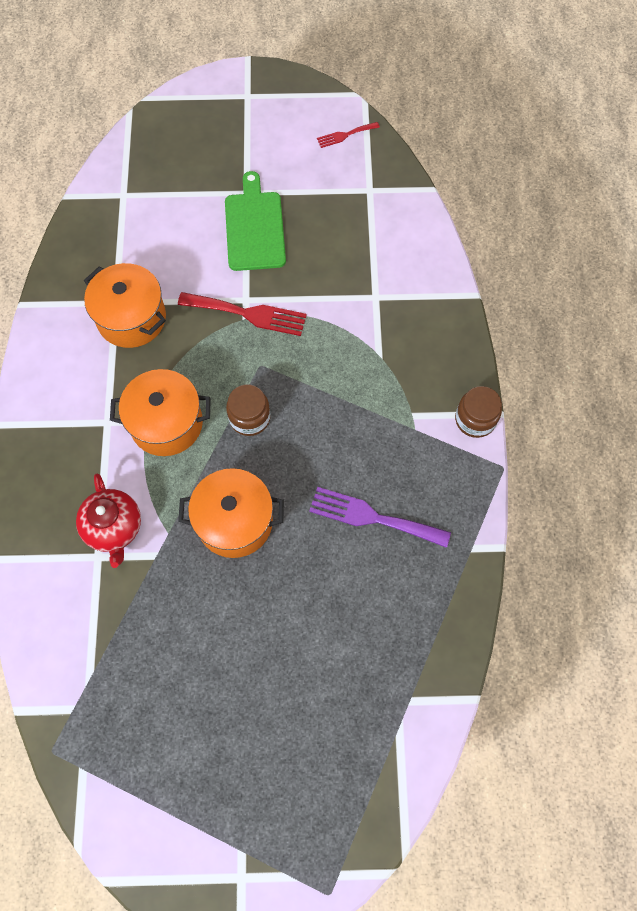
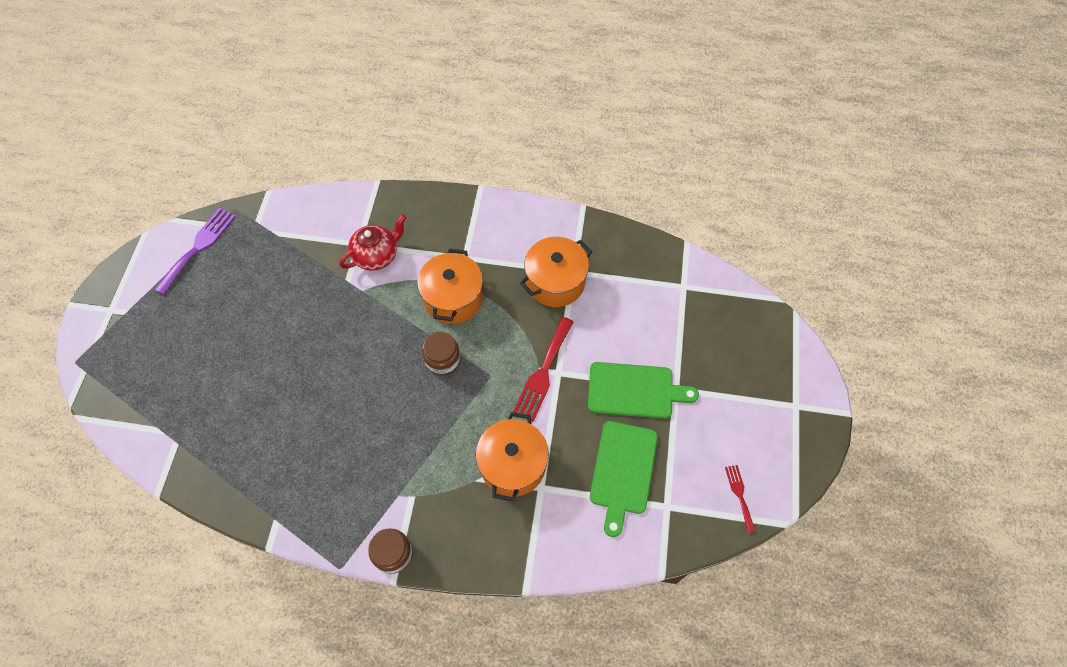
camera: 100 degrees right, 5 degrees down
(114, 528) = (377, 255): red teapot -> red teapot turned 150 degrees clockwise
(235, 521) = (357, 337): orange pot -> orange pot (513, 465)
(343, 228) = (623, 471): none -> green cutting board
(374, 517) = (328, 444): purple fork -> purple fork (198, 248)

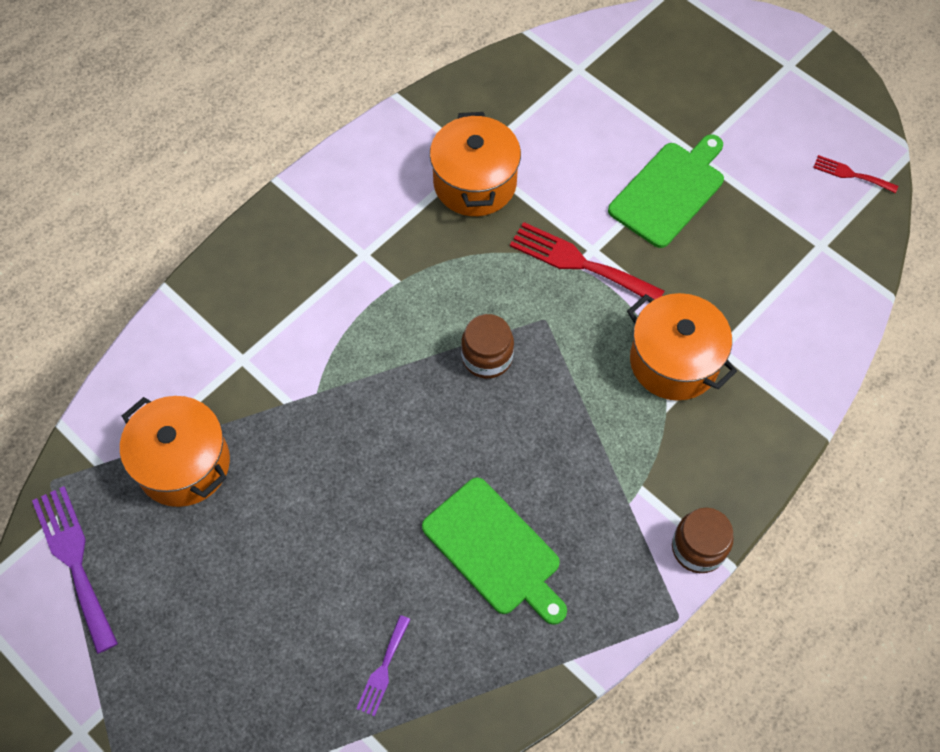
camera: 55 degrees left, 0 degrees up
(219, 426) = (383, 668): none -> purple fork
(377, 255) = (278, 348): red teapot -> none
(453, 298) = (411, 299): orange pot -> orange pot (184, 464)
(543, 371) = (581, 263): red fork -> red fork turned 150 degrees clockwise
(623, 471) = (755, 260): green cutting board -> green cutting board (495, 549)

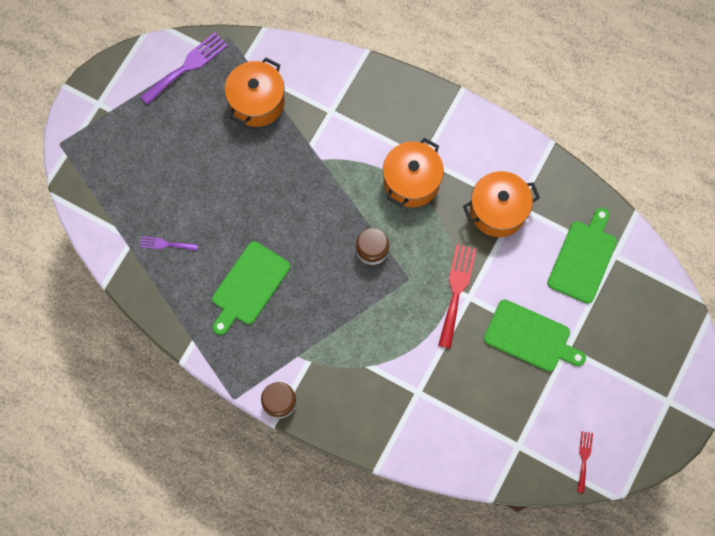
camera: 75 degrees right, 10 degrees up
(573, 104) = (583, 258): none -> green cutting board
(674, 361) = (401, 365): orange pot -> orange pot (411, 181)

